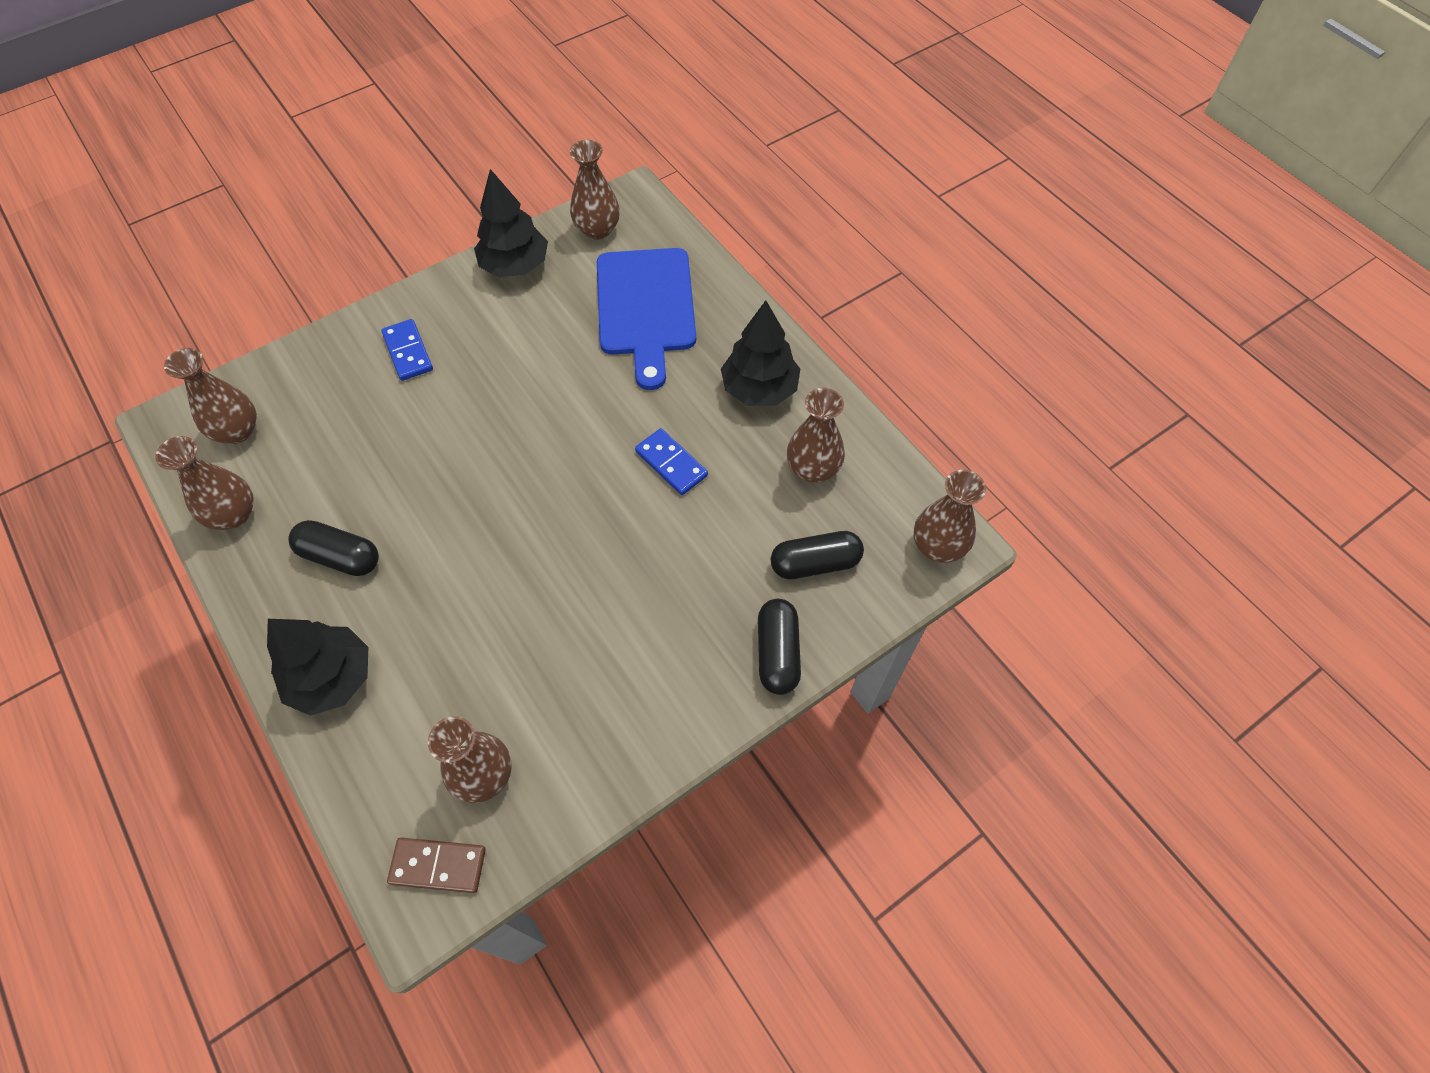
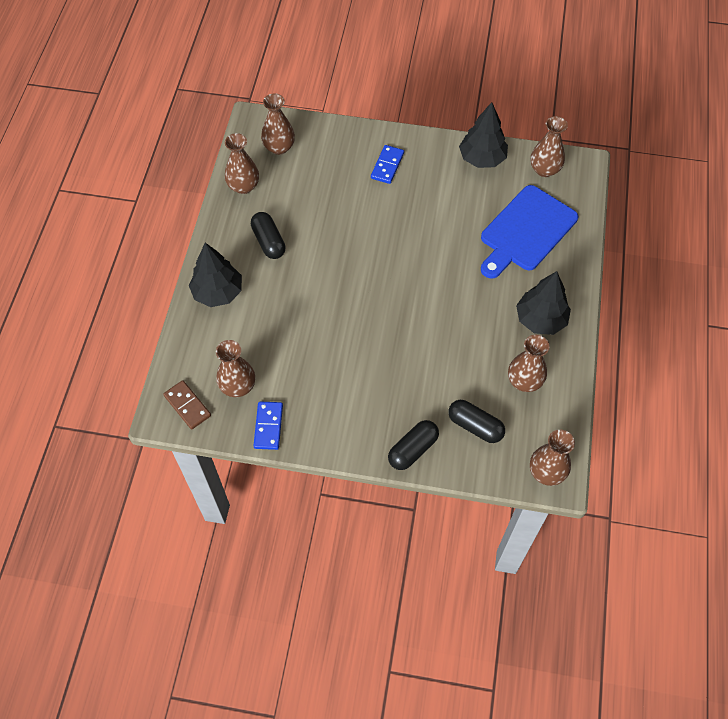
camera: 45 degrees right, 0 degrees up
(671, 464) = (456, 320): blue domino -> blue domino (268, 426)

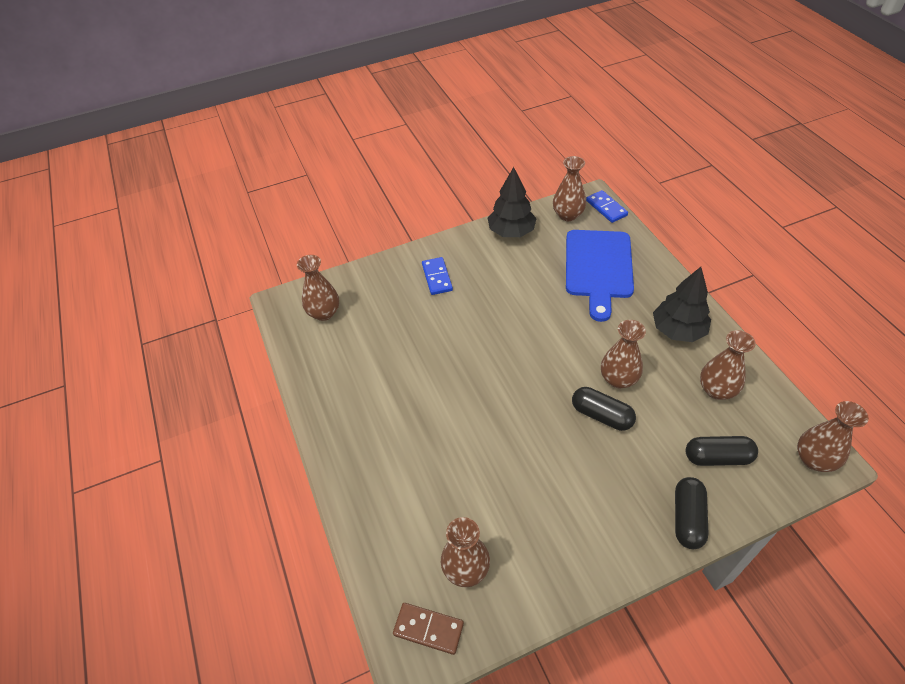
camera: 30 degrees left, 10 degrees down
(218, 292) = (367, 482): black tree -> none
(243, 186) = (315, 365): brown vase -> brown vase (618, 379)
(268, 426) = (532, 592): blue domino -> blue domino (606, 208)
(269, 241) = (381, 402): black capsule -> black capsule (601, 415)

